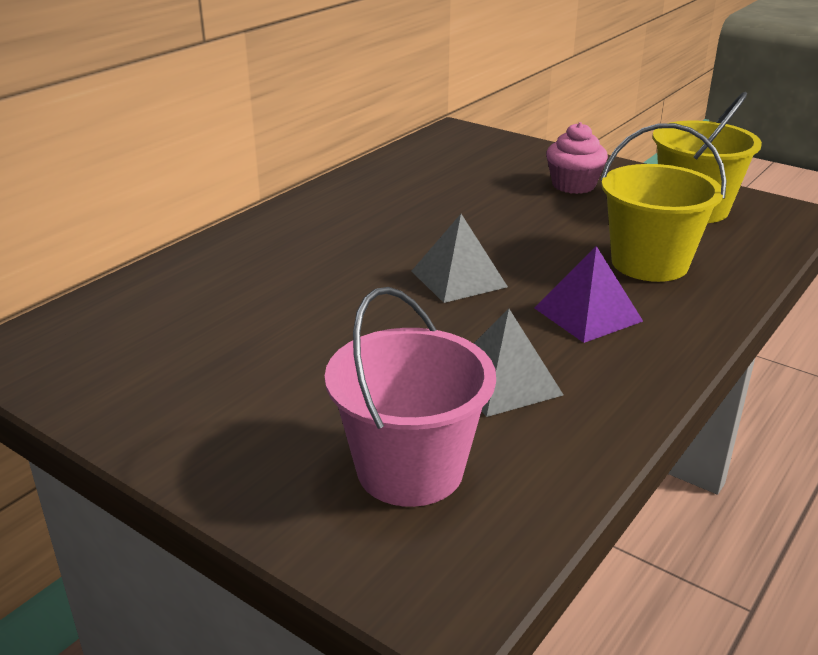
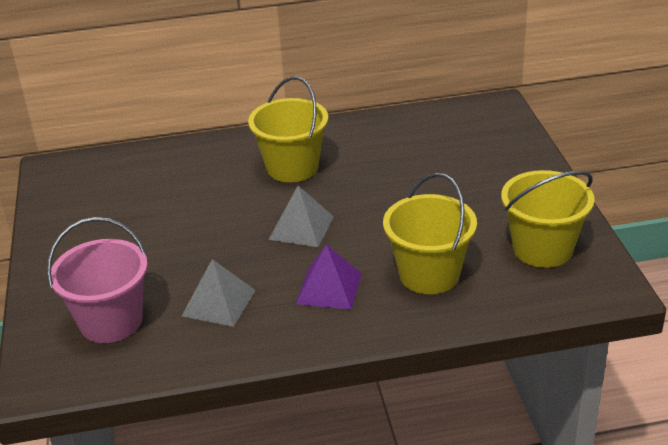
camera: 45 degrees right, 5 degrees up
(349, 235) = (292, 167): none -> yellow bucket
(573, 185) = (494, 190): pink cupcake -> none

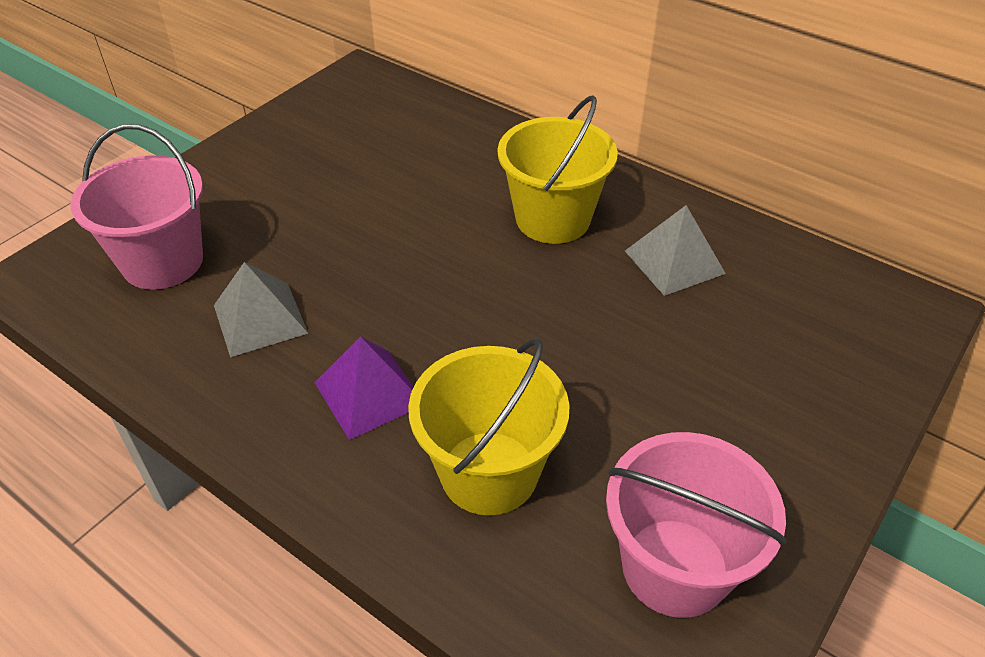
camera: 45 degrees right, 10 degrees up
(301, 227) = (455, 297): grey pyramid -> grey pyramid (674, 262)
(542, 249) = (675, 567): yellow bucket -> pink bucket

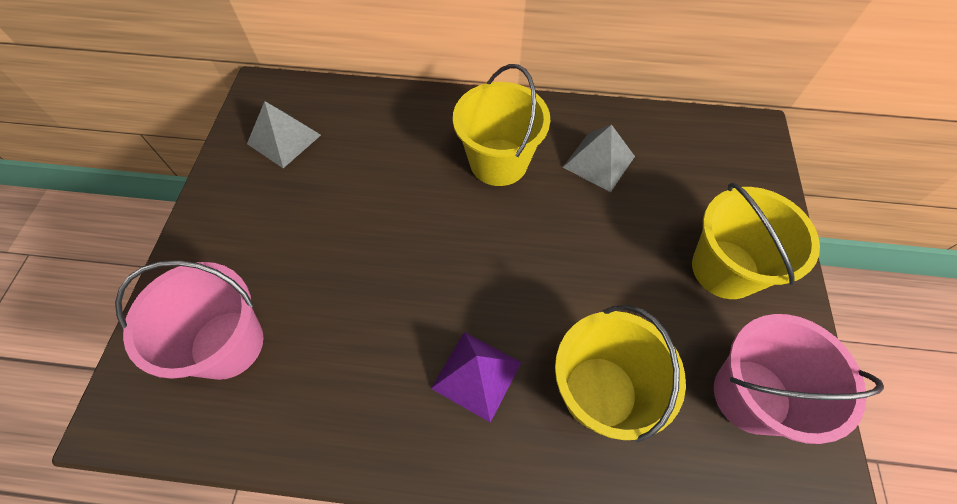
camera: 30 degrees left, 15 degrees up
(260, 319) = (348, 355): grey pyramid -> grey pyramid (284, 139)
(750, 429) = (725, 269): none -> yellow bucket

